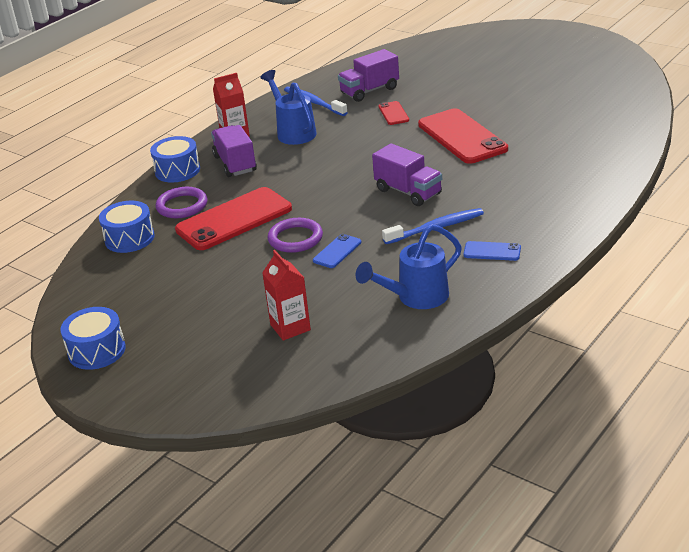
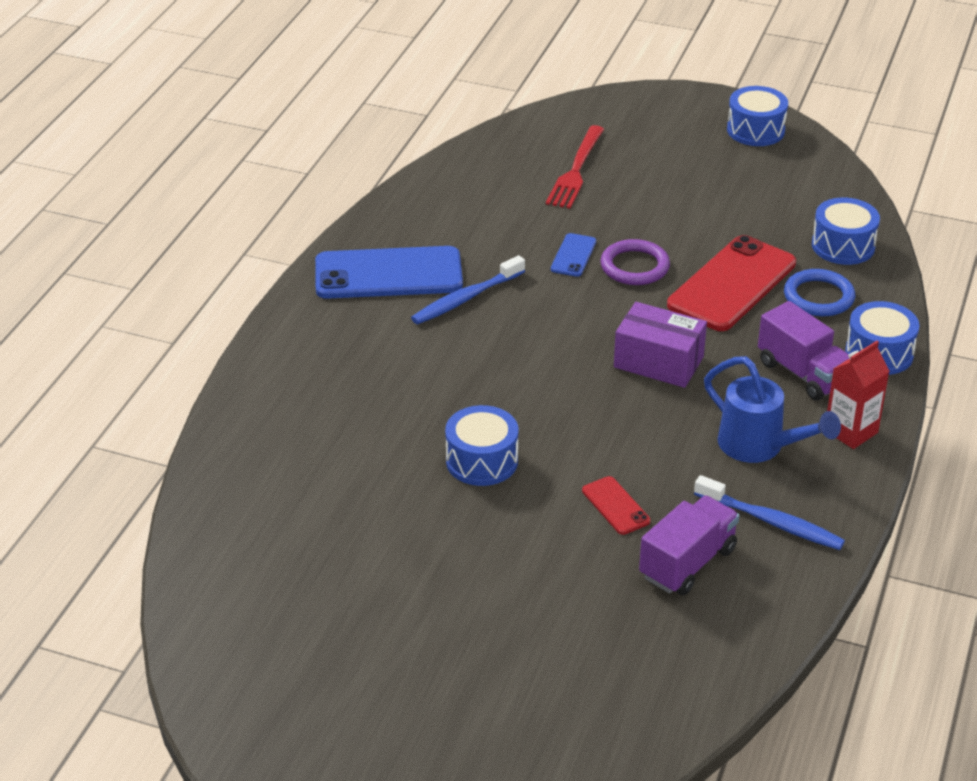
camera: 160 degrees right, 5 degrees up
(182, 206) = (818, 297): purple ring -> blue ring
(290, 327) = (576, 170): red carton -> red fork
(321, 177) = (658, 362): none -> purple box
(408, 192) = (523, 349): purple truck -> none
(415, 298) = (458, 212): blue watering can -> none
(462, 137) = (482, 461): red phone -> blue drum
(492, 251) = (388, 274): blue phone -> blue phone, size x2.18

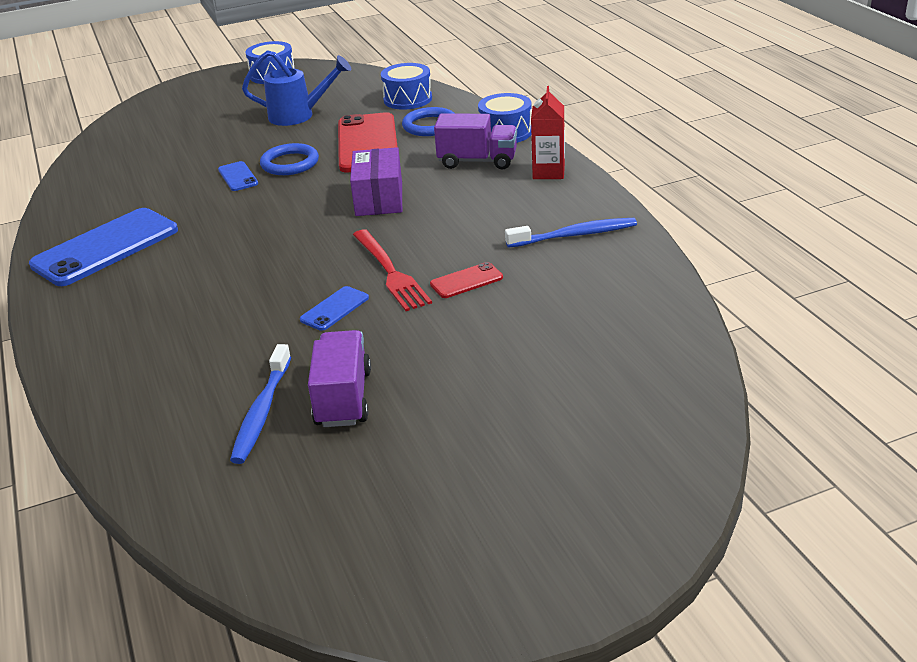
camera: 40 degrees left, 5 degrees down
(466, 298) = (189, 232): blue toothbrush -> blue toothbrush (262, 412)
(482, 461) = (334, 309): blue drum -> blue phone
(576, 170) = (176, 138): red fork -> red fork (390, 272)
(615, 506) = (466, 281): red phone -> red phone turned 45 degrees counterclockwise
(634, 266) = (290, 163): purple ring -> blue ring
(658, 362) = (379, 199): purple box -> purple box turned 75 degrees counterclockwise
(687, 563) = (559, 283): purple truck -> purple truck (343, 398)
(760, 447) = (509, 205): blue watering can -> blue watering can (299, 116)

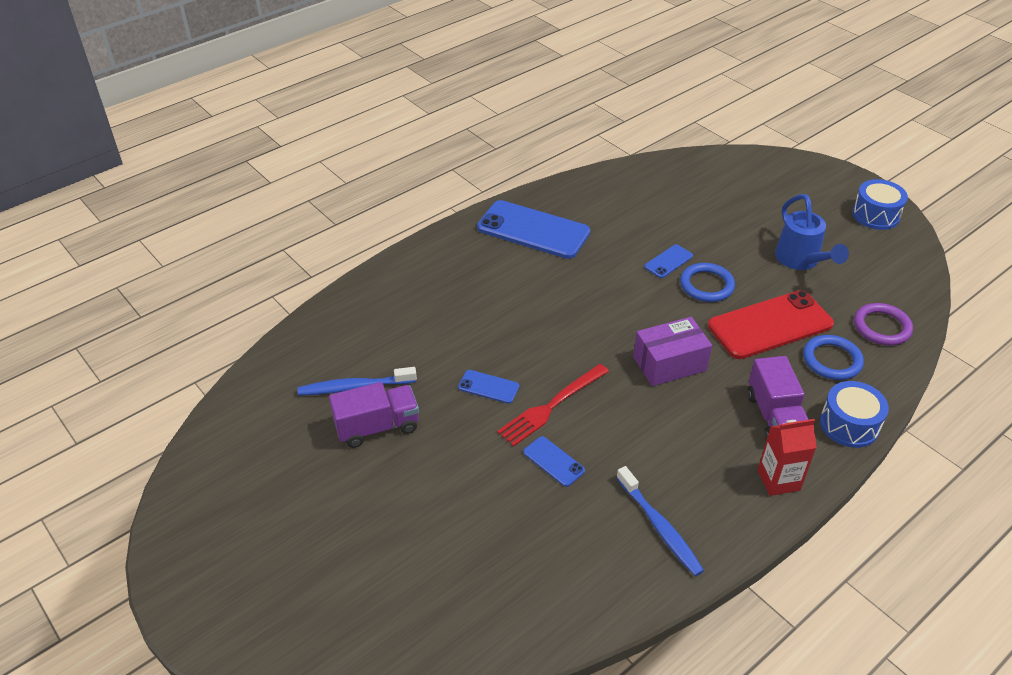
camera: 70 degrees right, 10 degrees up
(408, 99) = (881, 327): blue drum -> purple ring
(466, 281) = (553, 461): red phone -> blue phone

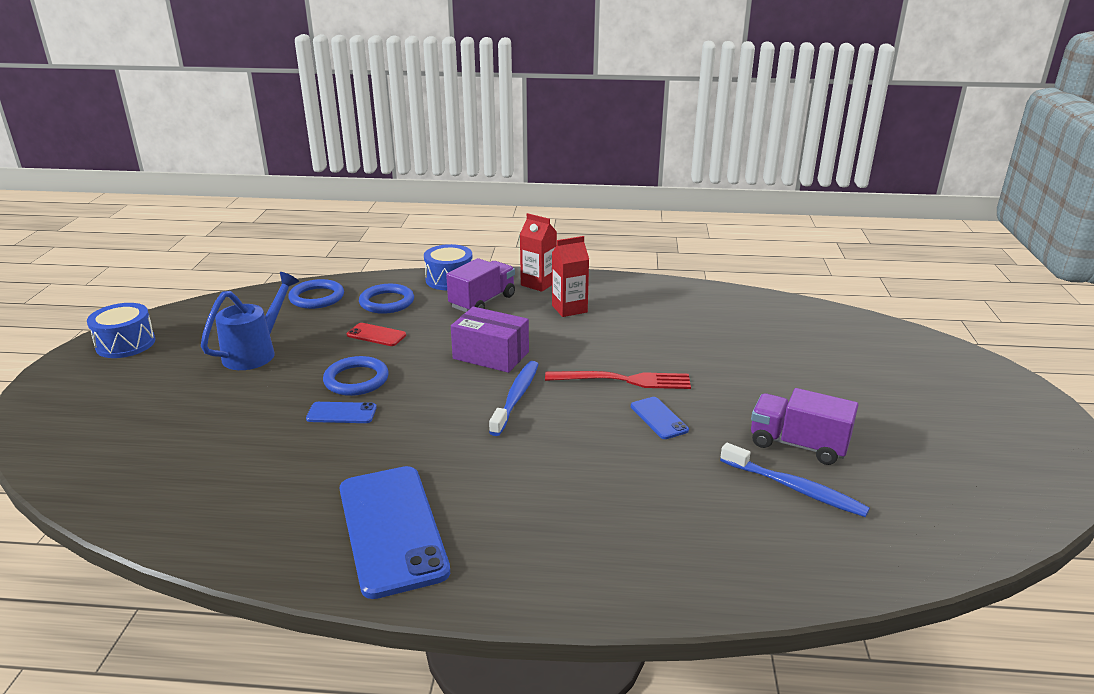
camera: 135 degrees left, 15 degrees down
(553, 461) = (668, 354): blue phone -> none
(659, 527) = (643, 301): blue toothbrush -> blue toothbrush (516, 397)
(700, 462) = (569, 309): none -> red carton
(770, 325) = (376, 335): red phone -> red phone, size x0.46
(881, 327) = (317, 297): purple ring -> blue ring

